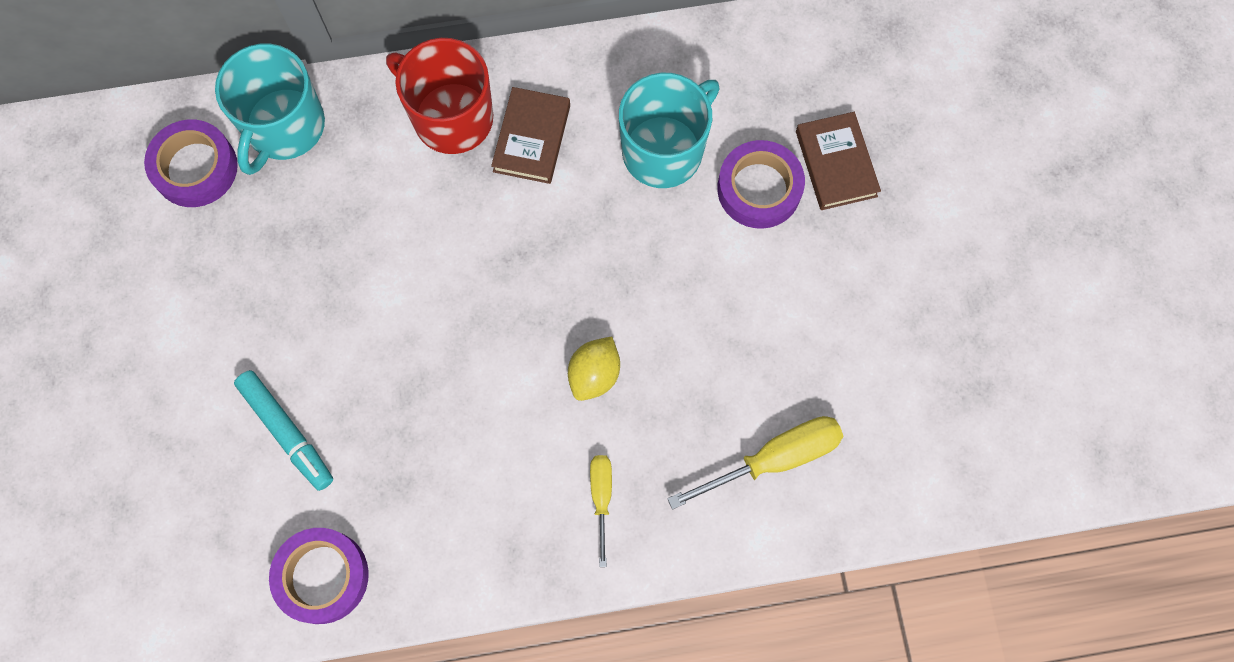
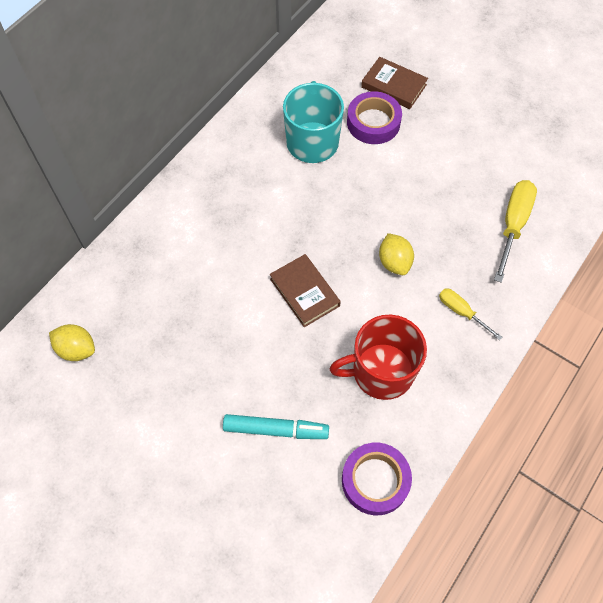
camera: 45 degrees left, 10 degrees down
(195, 168) = (77, 349): purple tape -> yellow lemon
(284, 127) = (106, 288): turquoise mug -> none
(451, 117) = (192, 211): red mug -> red mug (381, 372)
(532, 138) = (243, 187): brown book -> brown book (304, 292)

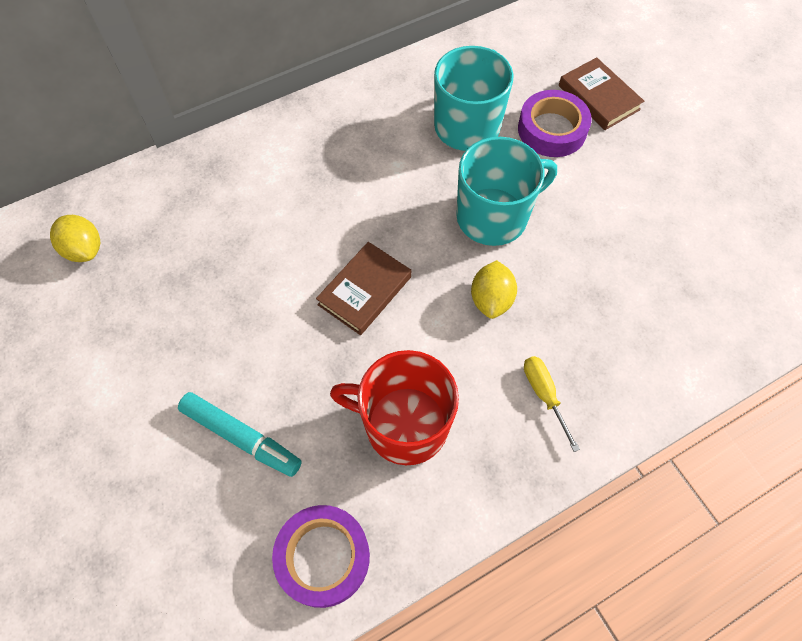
camera: 25 degrees right, 0 degrees up
(304, 292) = (365, 291): brown book -> brown book turned 45 degrees clockwise
(365, 202) = (493, 216): none -> turquoise mug
(513, 225) = (667, 315): yellow screwdriver -> none

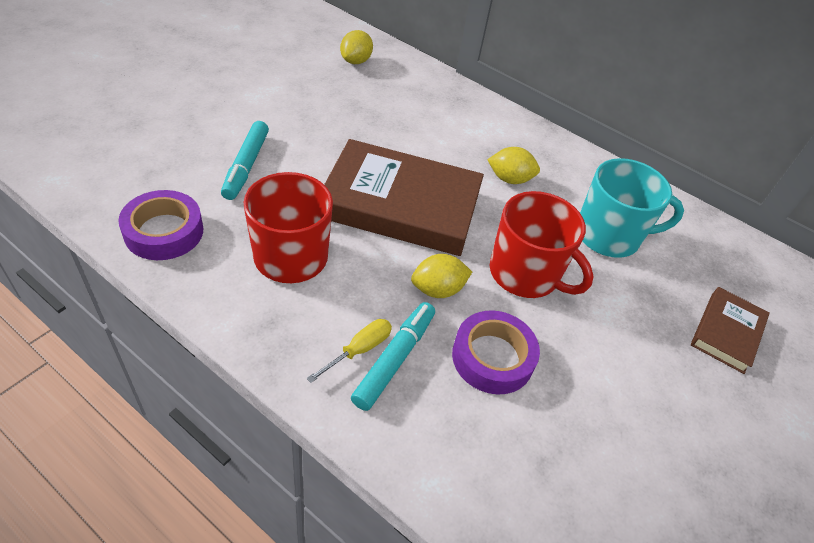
camera: 60 degrees right, 15 degrees down
(363, 173) = (509, 179): none -> yellow lemon
(365, 291) = (400, 204): brown book -> brown book, size x1.98
(493, 216) = (525, 274): turquoise mug -> red mug
(552, 130) = (655, 300): purple tape -> purple tape (492, 357)
(562, 367) = (394, 359): none -> turquoise marker

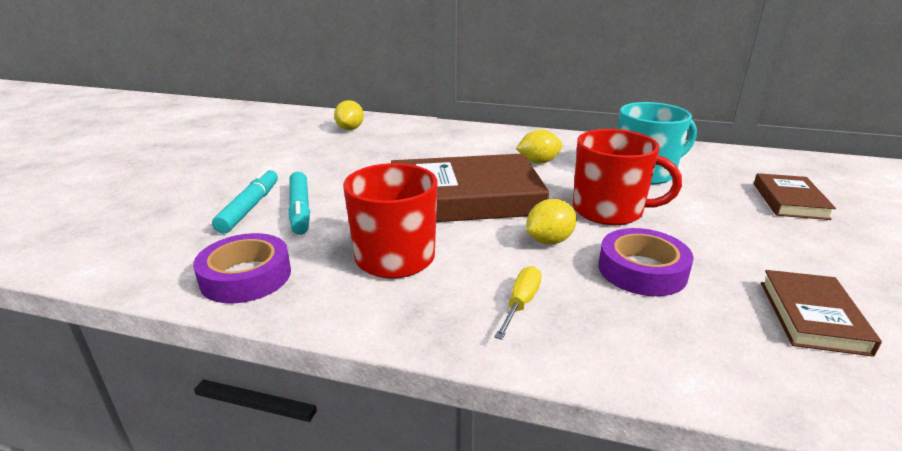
camera: 15 degrees left, 20 degrees down
(394, 359) = (560, 299): turquoise marker -> turquoise marker (250, 207)
(598, 470) = (812, 316): none -> brown book

